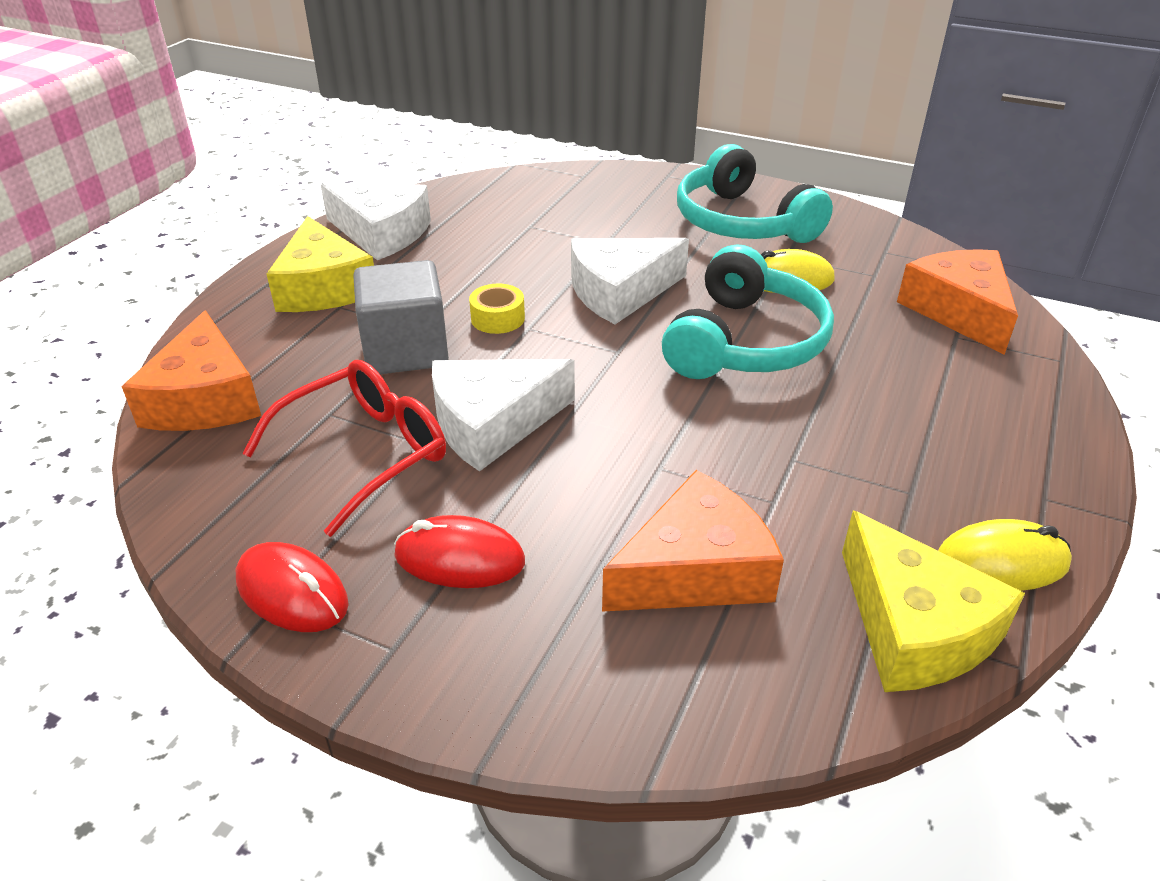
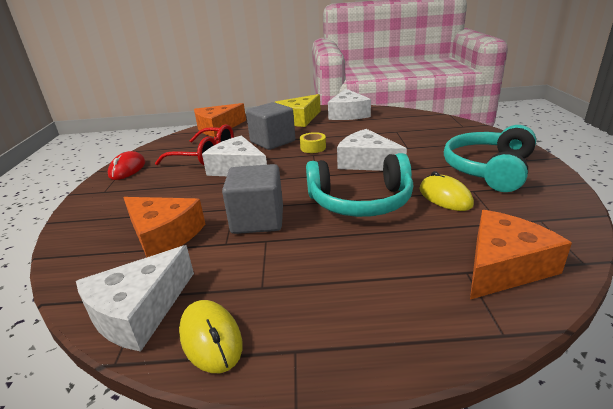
camera: 65 degrees right, 10 degrees down
(459, 558) = (153, 187): red mouse -> none
(723, 450) = (257, 220): none -> grey cube
(914, 628) = (139, 311): yellow cheese -> white cheese

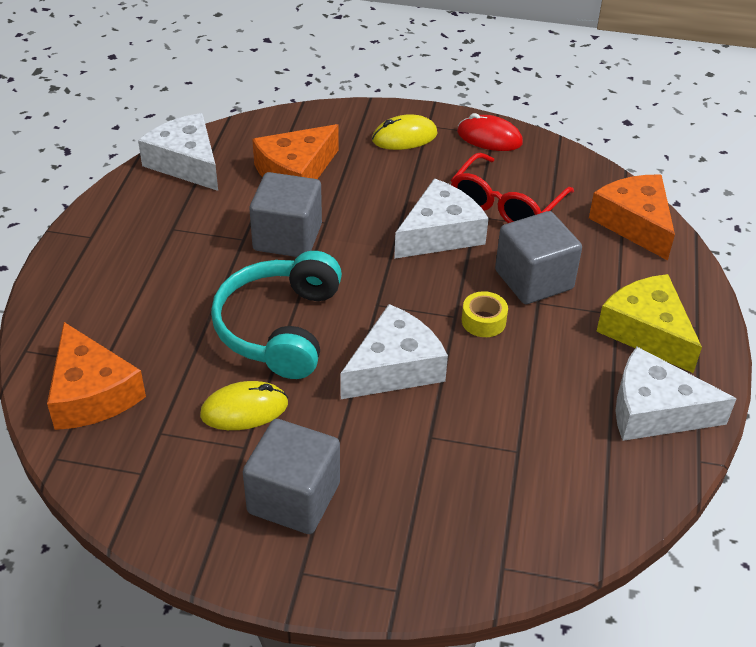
camera: 100 degrees right, 15 degrees up
(211, 338) = (131, 197): yellow mouse -> yellow mouse (404, 137)
(488, 169) = (294, 498): turquoise headphones -> grey cube

